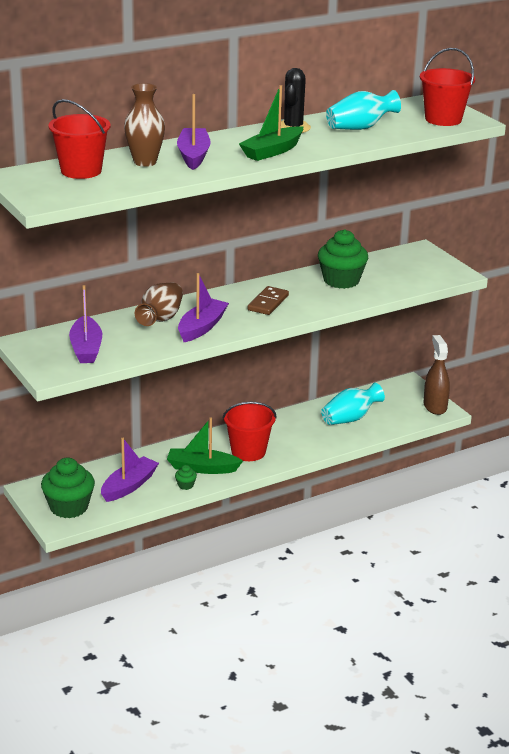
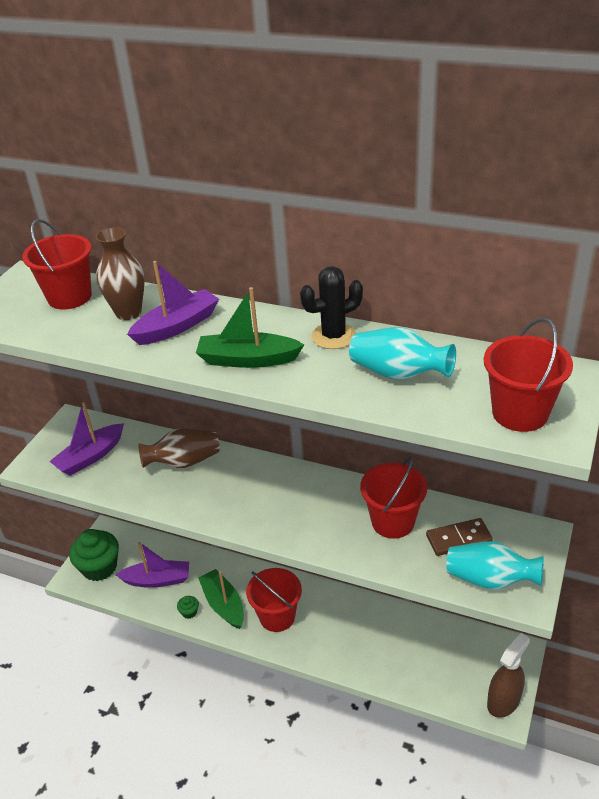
camera: 55 degrees right, 10 degrees up
(202, 327) = (193, 494): purple boat -> none
(268, 303) = (286, 504): brown domino -> brown domino (458, 539)
(341, 280) = (393, 522): green cupcake -> red bucket
(350, 418) = (405, 649): turquoise vase -> turquoise vase (490, 579)

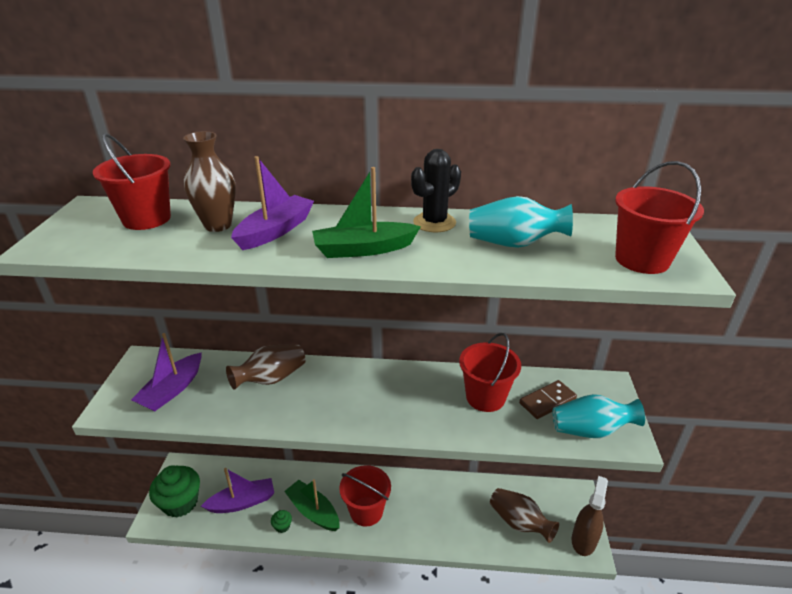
camera: 20 degrees left, 5 degrees down
(437, 666) = (519, 523): none -> brown vase

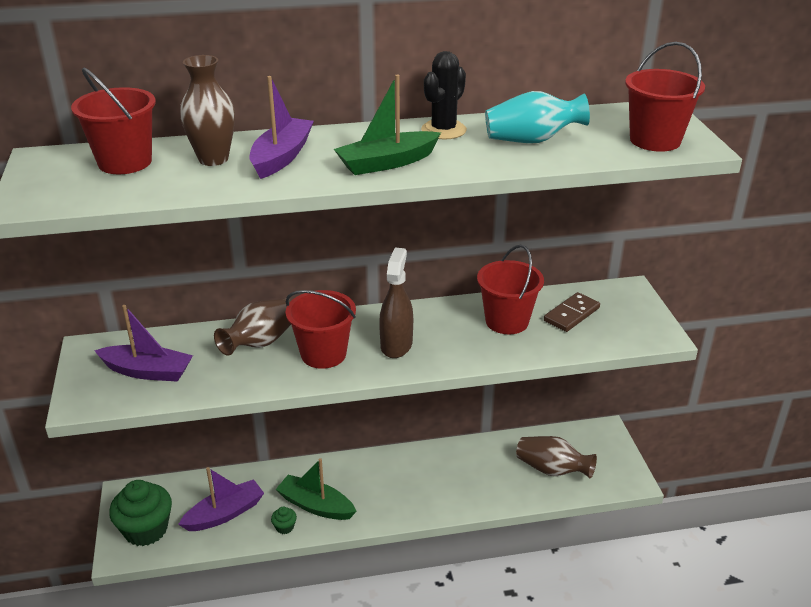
camera: 15 degrees left, 0 degrees up
(172, 390) = (147, 371): purple boat -> purple boat turned 90 degrees counterclockwise
(366, 511) = (378, 493): red bucket -> red bucket (323, 354)
(583, 540) = (623, 472): brown spray bottle -> brown spray bottle (396, 345)
(590, 430) = (622, 333): turquoise vase -> none

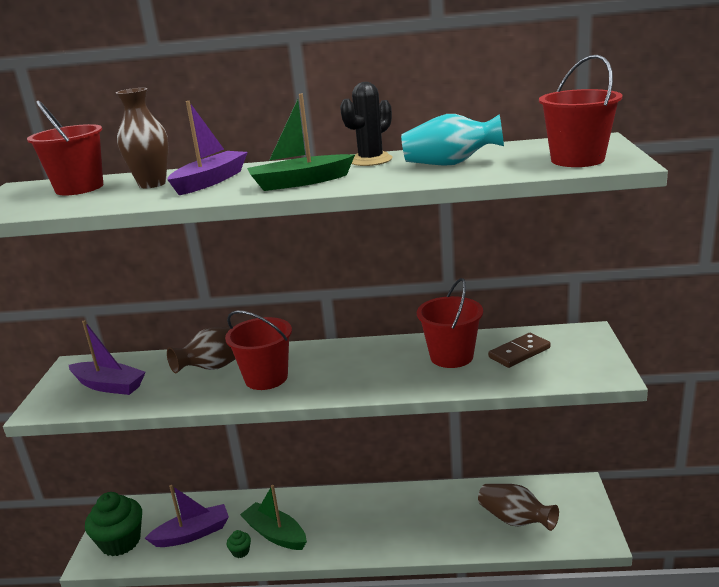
camera: 15 degrees right, 10 degrees down
(396, 345) = (336, 373): brown spray bottle -> none

